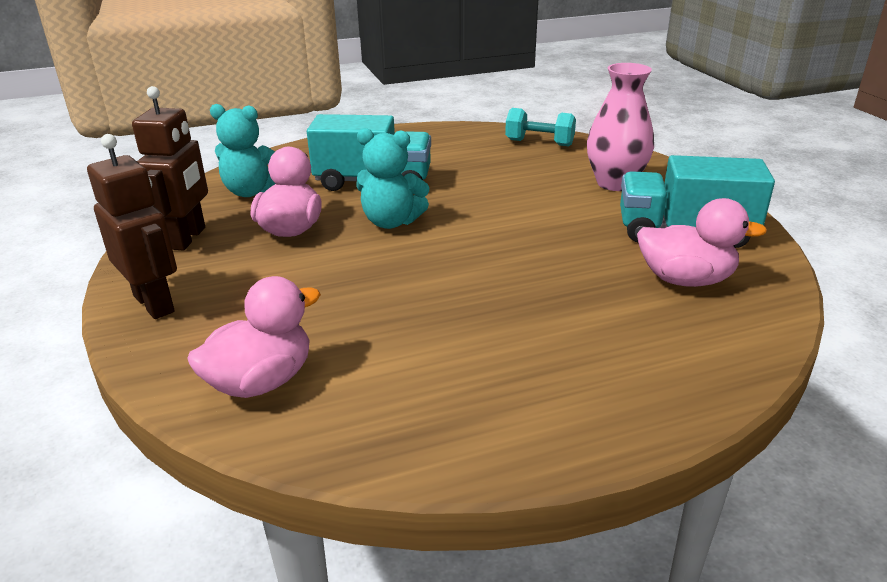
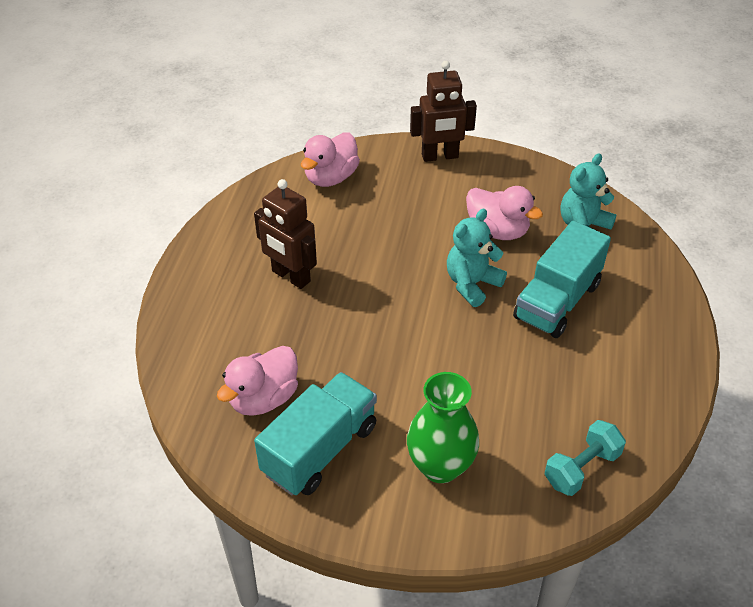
camera: 120 degrees right, 15 degrees up
(187, 238) = (519, 182): brown robot -> brown robot (290, 276)
(261, 381) = (331, 177): pink duck -> pink duck turned 45 degrees clockwise
(615, 183) = (440, 466): pink vase -> green vase

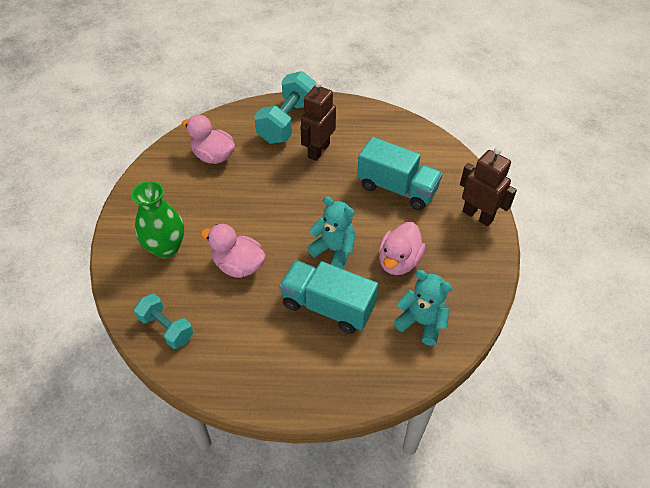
camera: 80 degrees right, 5 degrees up
(217, 303) = (287, 122): none -> turquoise dumbbell
(320, 450) = (176, 188): turquoise truck -> turquoise truck (397, 188)
(331, 177) = (426, 155): pink duck -> pink duck (238, 265)
(440, 156) = (477, 215): brown robot -> brown robot turned 150 degrees clockwise

